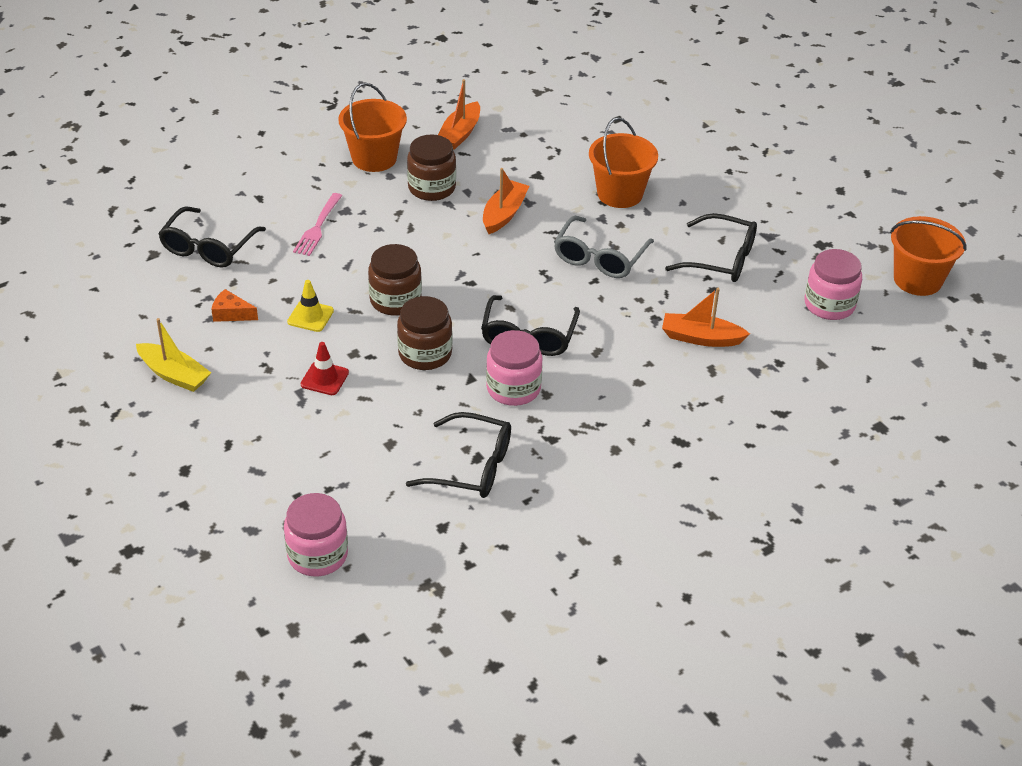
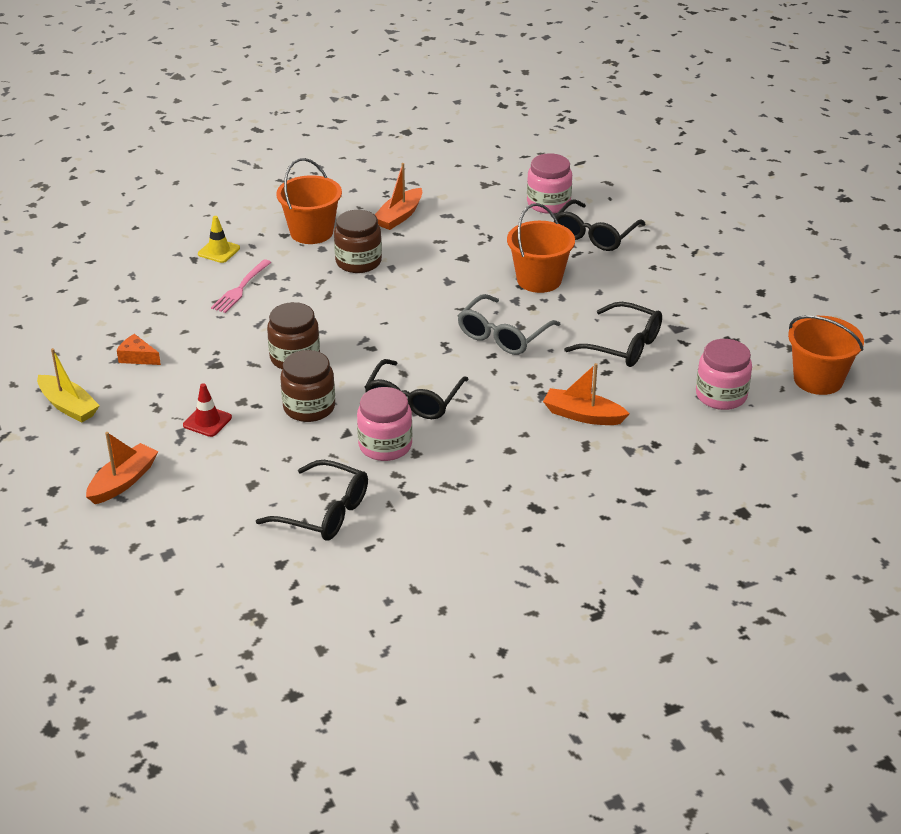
camera: 10 degrees right, 5 degrees down
(209, 247) = (134, 298): black glasses -> black glasses (595, 234)
(310, 316) = (210, 365): yellow traffic cone -> yellow traffic cone (219, 251)
(317, 555) = (154, 577): pink jar -> pink jar (548, 203)
(504, 214) = (421, 289): orange boat -> orange boat (123, 481)

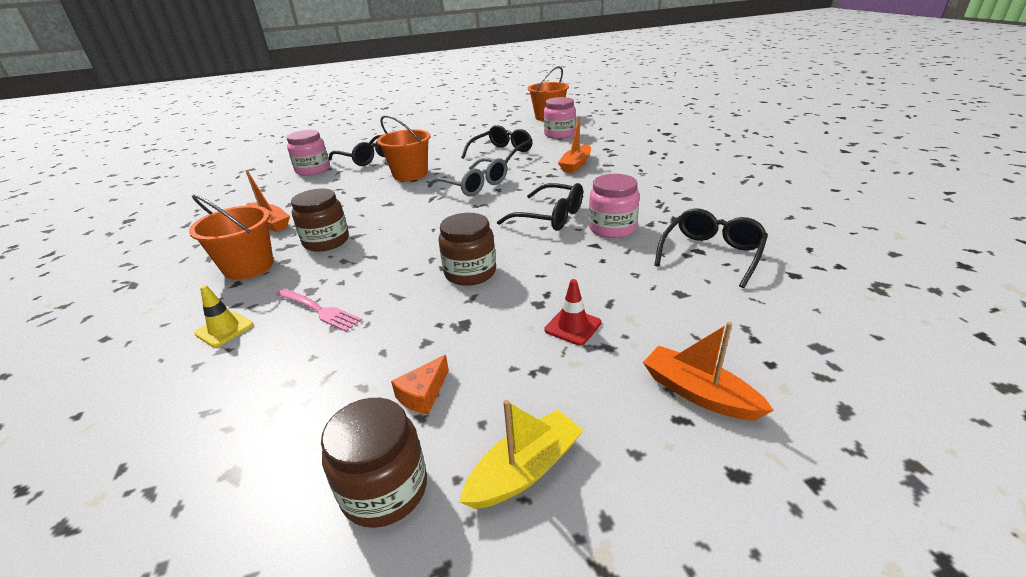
camera: 80 degrees left, 5 degrees down
(309, 407) = (554, 264): brown jar -> brown jar (384, 489)

